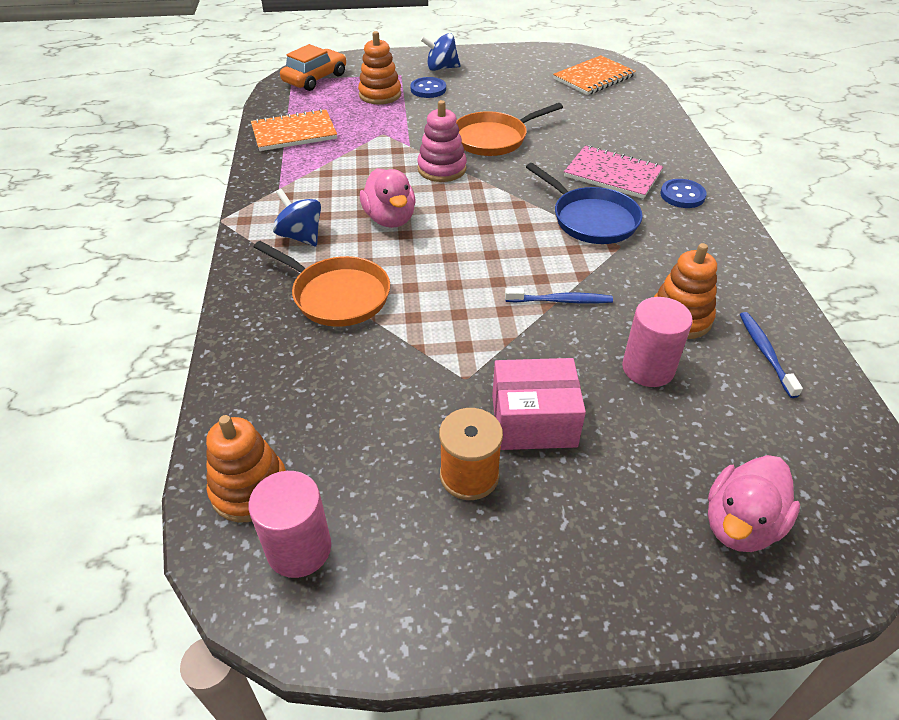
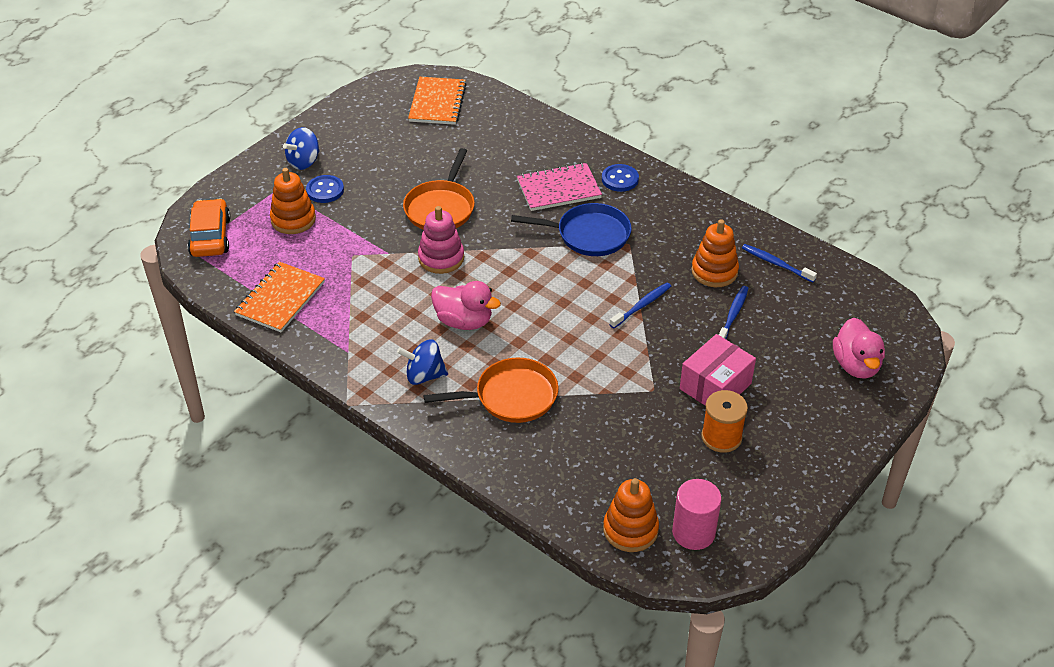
camera: 45 degrees left, 0 degrees up
(648, 368) = (733, 315): pink cylinder -> blue toothbrush

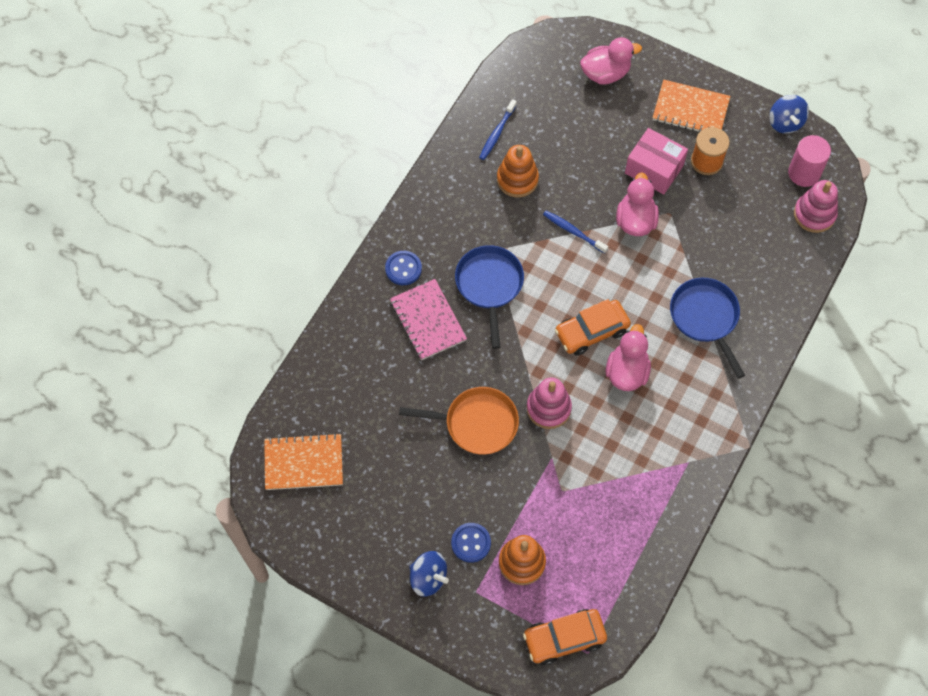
camera: 100 degrees left, 20 degrees up
(280, 299) = (636, 541): orange notebook -> orange notebook (690, 109)
(424, 375) = (700, 391): blue spinning top -> blue spinning top (785, 123)
(511, 397) = (705, 318): orange pan -> blue pan
(518, 302) = (591, 331): none -> orange car
(630, 530) = (814, 214): orange stacking toy -> pink stacking toy
(648, 358) = (635, 220): none -> pink duck
(733, 315) = (568, 162): blue toothbrush -> none

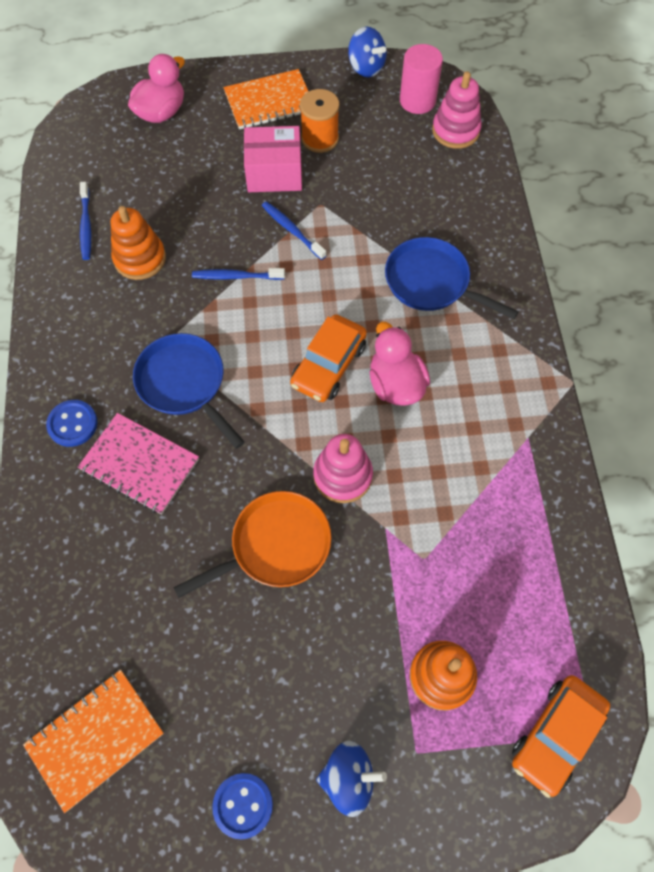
camera: 35 degrees left, 0 degrees up
(471, 543) = (368, 695): blue button -> blue button (243, 805)
(635, 220) = (292, 230): pink duck -> blue toothbrush

